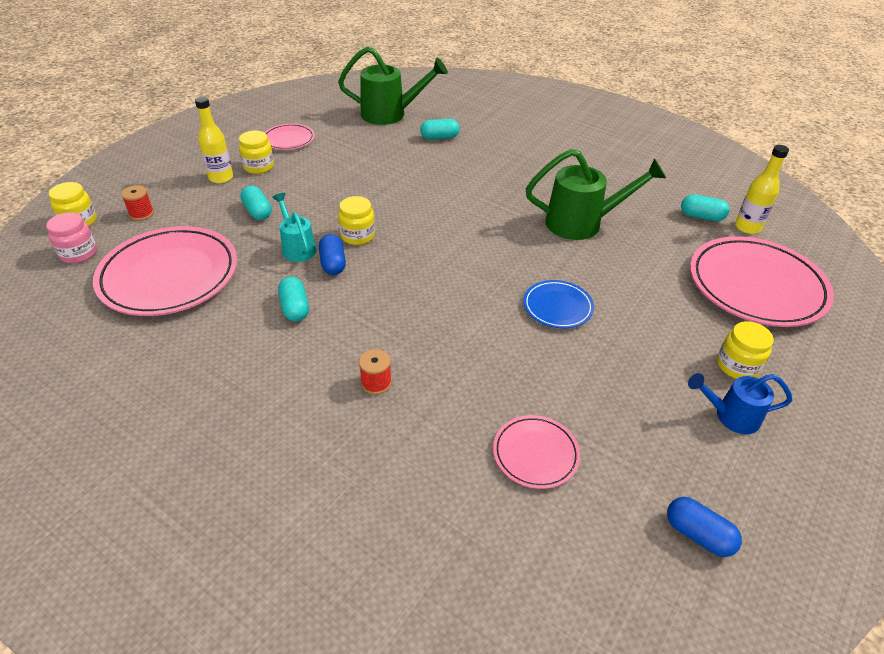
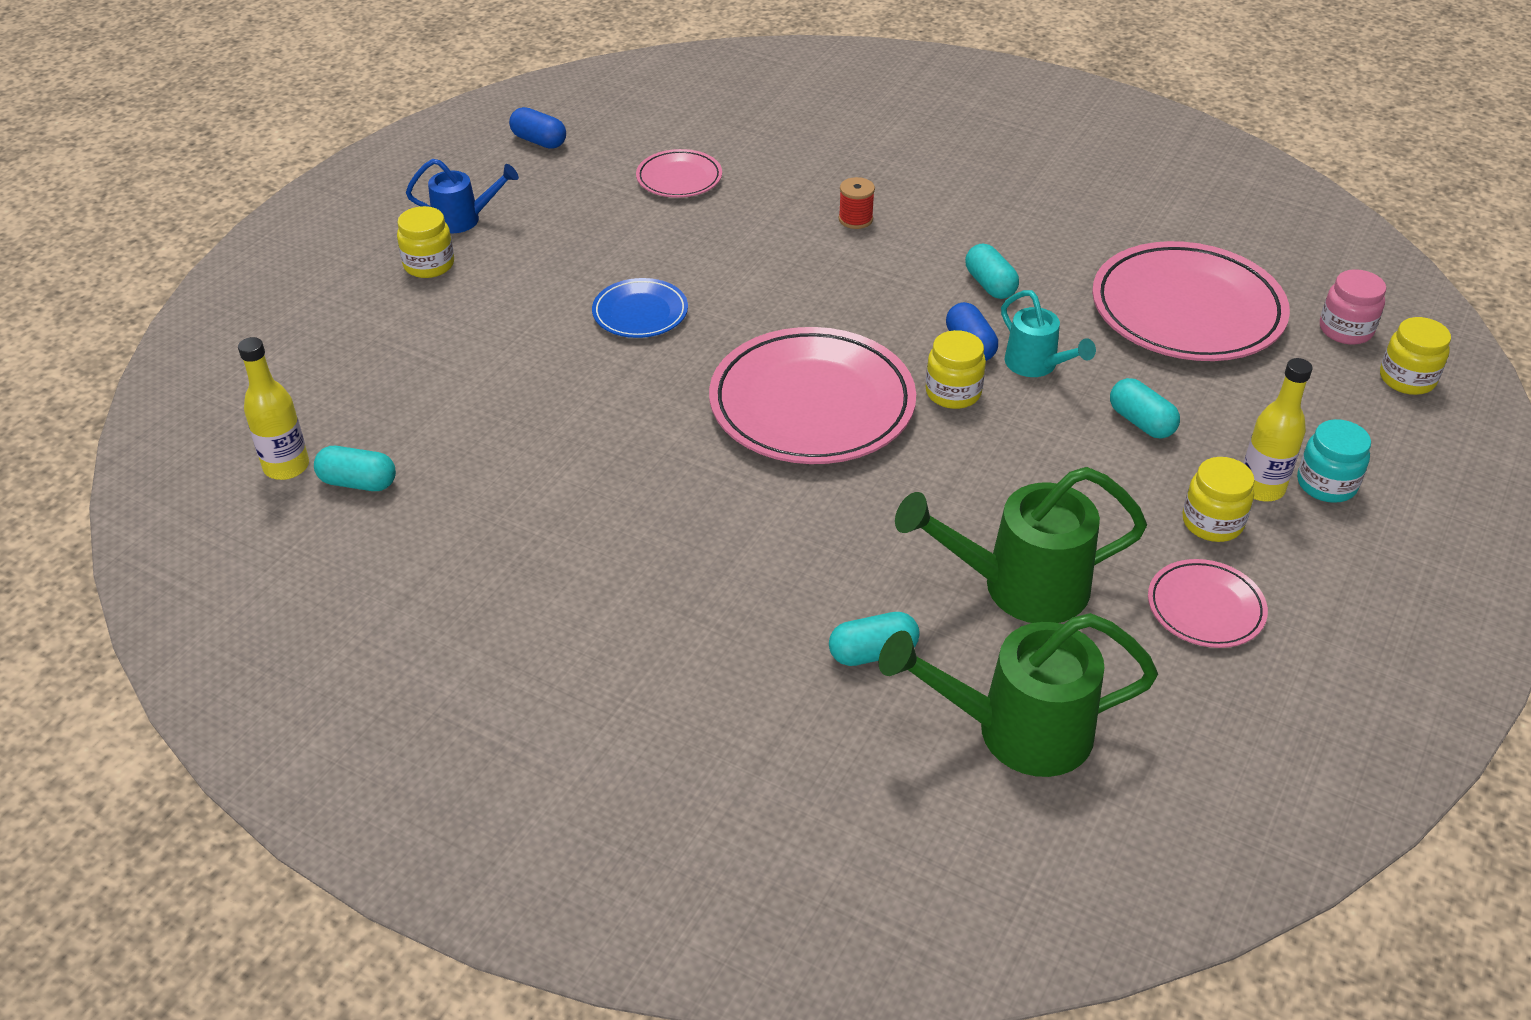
camera: 175 degrees right, 0 degrees up
(141, 214) = (1325, 401): red spool -> none
(186, 177) = (1326, 484): none -> turquoise jar
(582, 223) = (580, 449): green watering can -> green watering can (1020, 587)
(756, 286) = (340, 364): pink plate -> pink plate (812, 404)

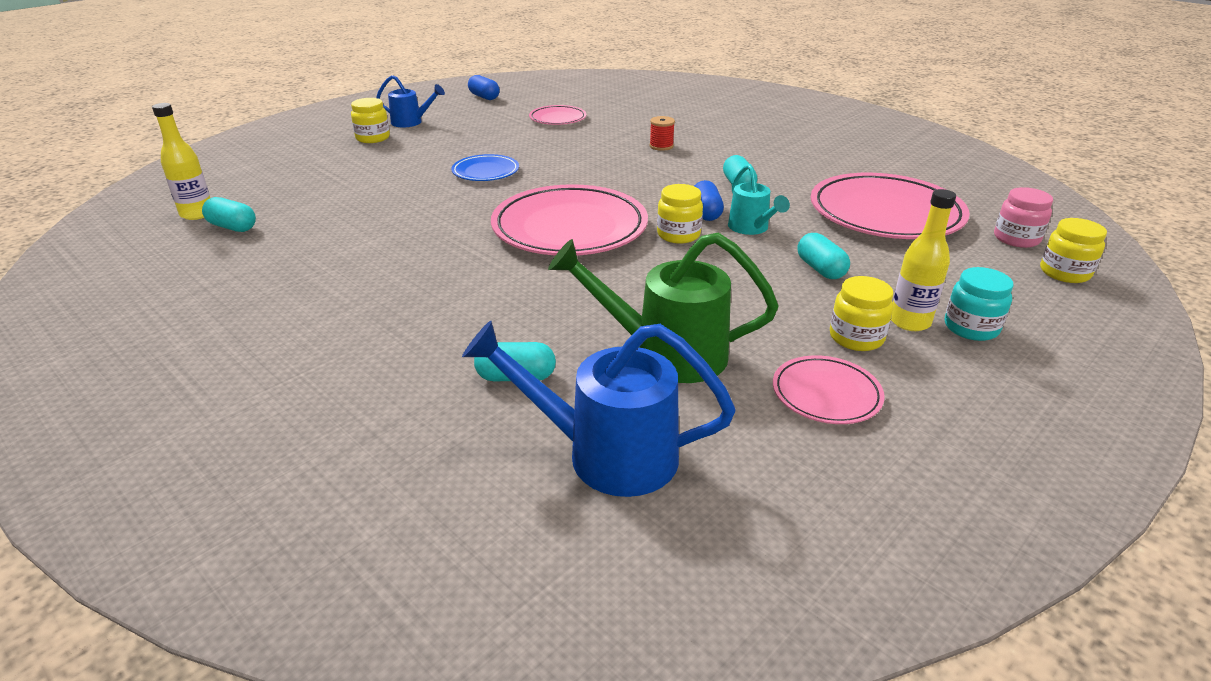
camera: 15 degrees right, 10 degrees down
(1017, 731) = (606, 454): green watering can -> blue watering can

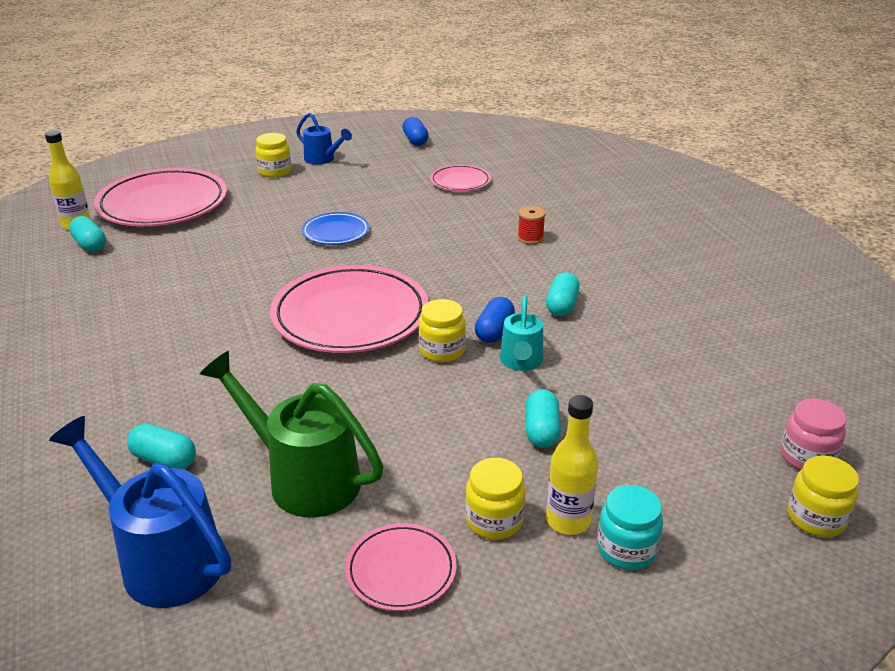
camera: 25 degrees right, 0 degrees up
(885, 214) = (685, 383): pink plate -> pink plate (163, 204)

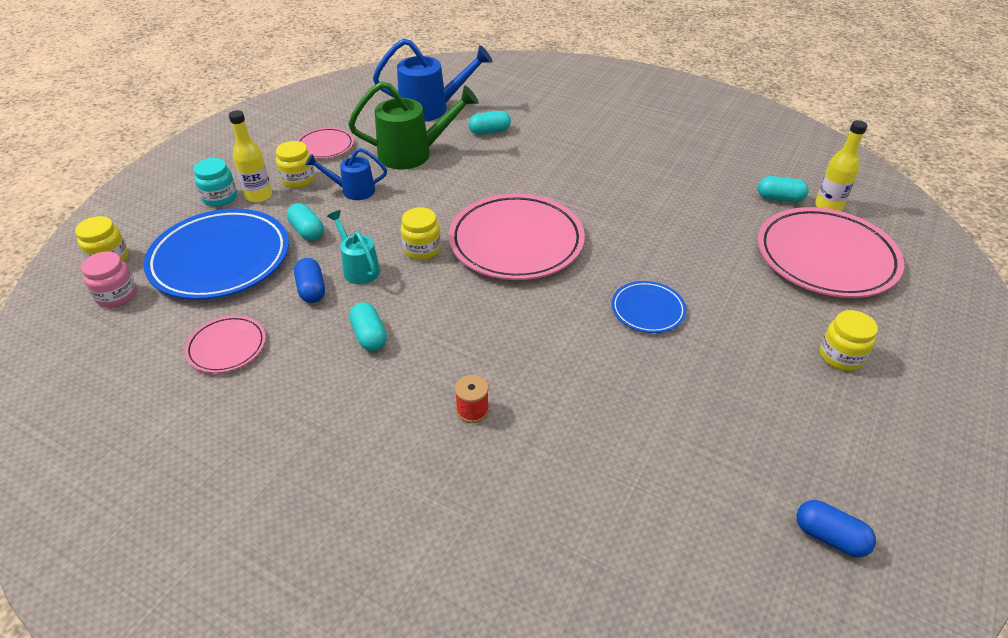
camera: 140 degrees right, 10 degrees up
(322, 159) = (843, 410): blue watering can -> blue watering can (353, 190)
(460, 181) = (652, 470): pink plate -> pink plate (227, 347)
(494, 331) = (401, 283): blue capsule -> blue capsule (311, 290)
(666, 445) = (220, 259): none -> blue plate

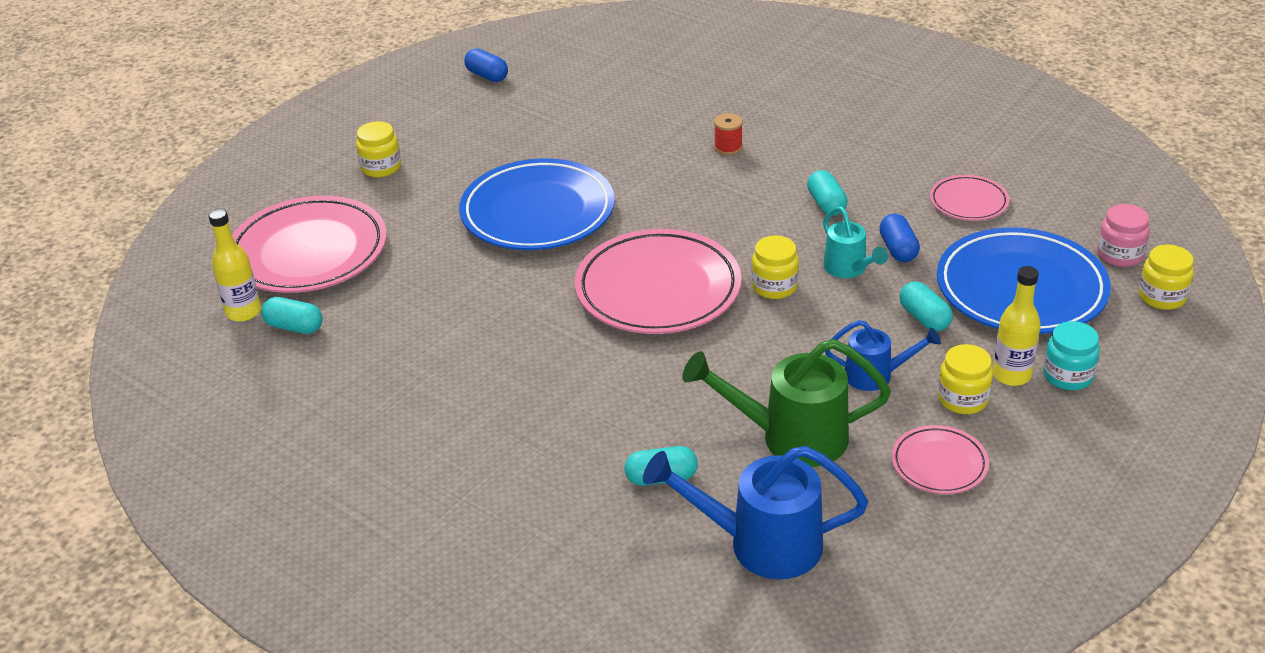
camera: 170 degrees left, 5 degrees down
(647, 310) = (538, 212): blue plate -> blue plate, size x2.01

